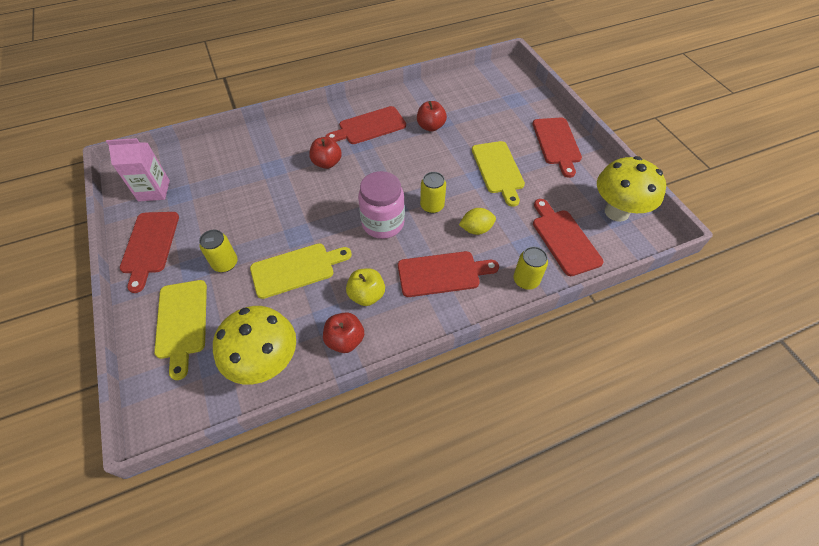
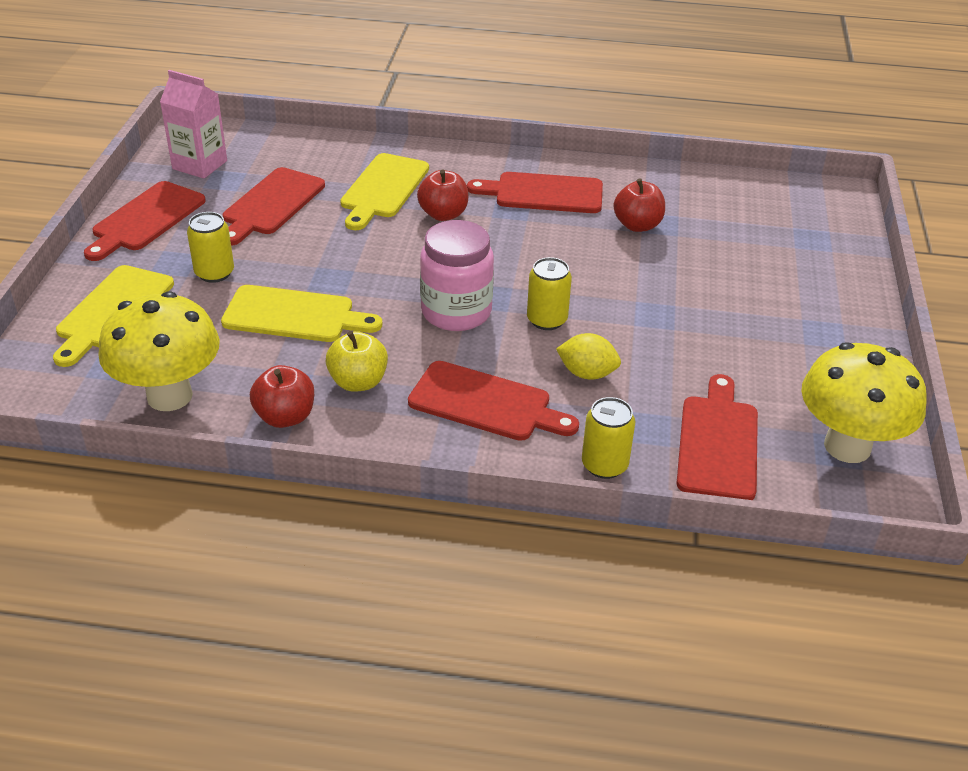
camera: 30 degrees right, 15 degrees down
(498, 170) = (694, 316): yellow cutting board -> yellow cutting board (383, 189)
(557, 143) = (830, 320): red cutting board -> red cutting board (271, 204)

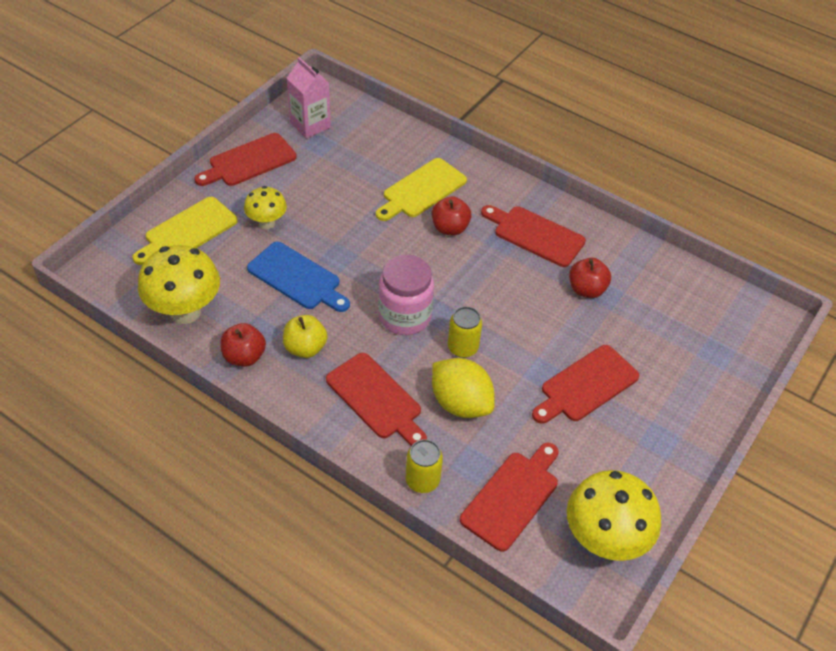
camera: 25 degrees right, 10 degrees up
(214, 273) = (267, 223): yellow can -> yellow mushroom
(271, 204) = (337, 177): red cutting board -> red cutting board (586, 385)
(294, 315) = (297, 278): yellow cutting board -> blue cutting board
(587, 373) = (460, 403): yellow lemon -> yellow lemon, size x1.60

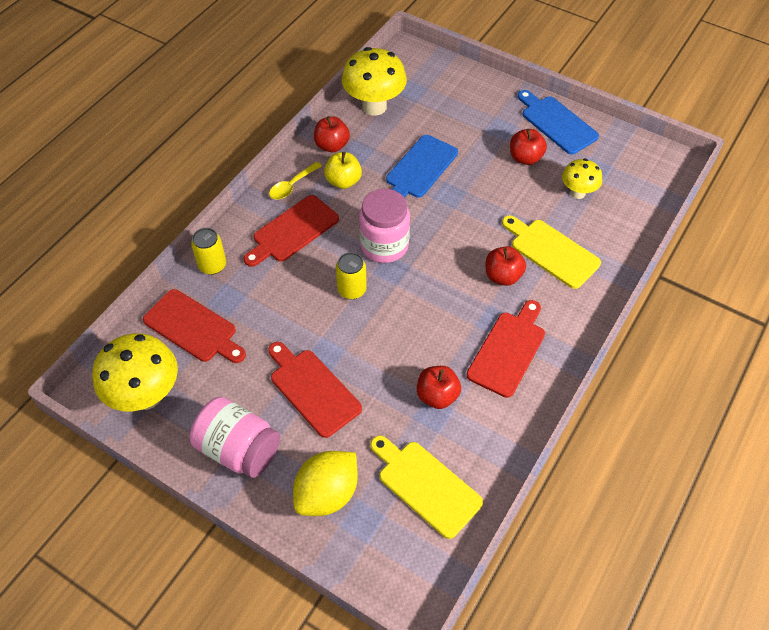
camera: 90 degrees right, 5 degrees up
(188, 231) = (461, 96): yellow cutting board -> yellow cutting board (426, 485)
(249, 161) = (556, 123): red cutting board -> blue cutting board
(267, 223) = (481, 143): yellow mushroom -> yellow mushroom (577, 193)
(295, 192) = (525, 158): none -> red apple
(304, 398) = (292, 185): none -> yellow spoon
(310, 125) = (621, 160): pink carton -> none
(460, 403) = (289, 289): yellow lemon -> yellow lemon (327, 493)
(658, 449) = (239, 449): none -> pink jar

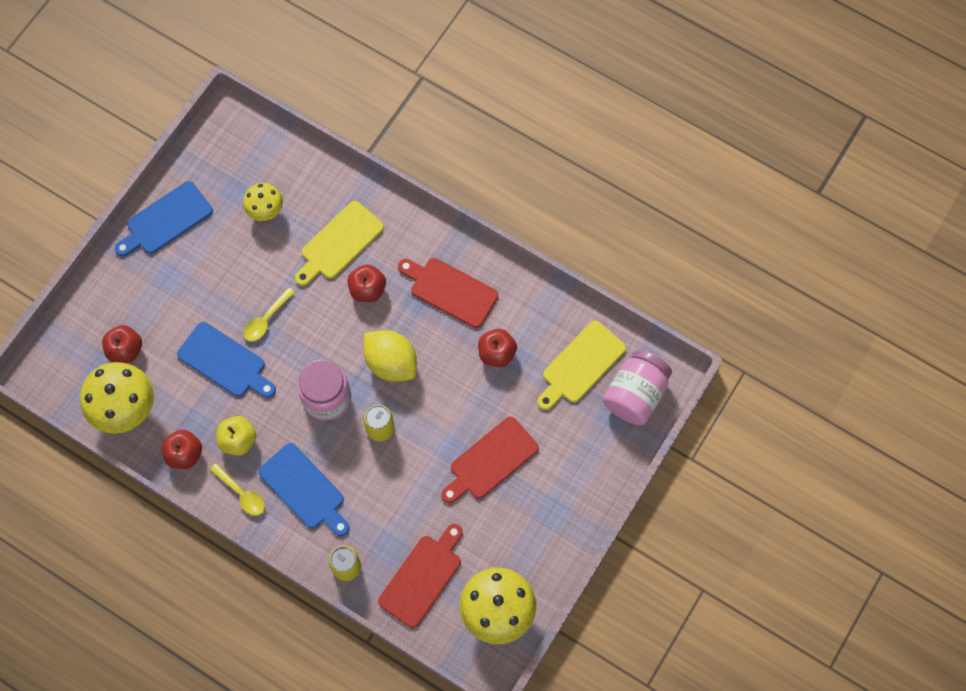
camera: 90 degrees left, 15 degrees up
(239, 449) = (550, 521): pink jar -> pink jar (635, 394)
(293, 231) = (304, 489): red cutting board -> blue cutting board
(327, 493) = (590, 444): yellow lemon -> yellow lemon (391, 363)
(464, 197) = (266, 319): none -> yellow spoon
(525, 158) = (215, 256): red apple -> red apple (125, 350)

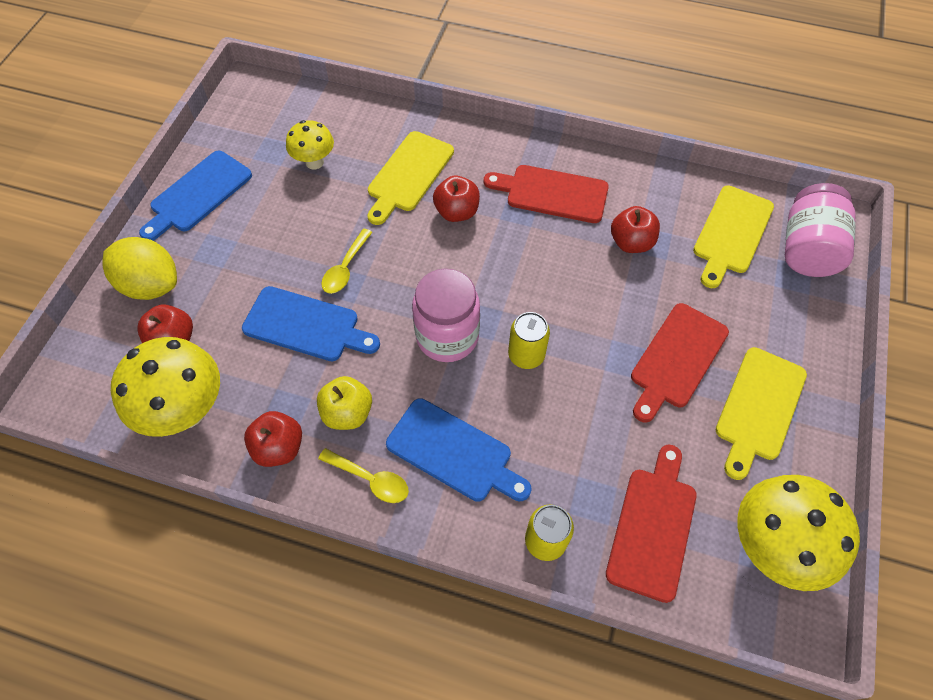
camera: 15 degrees left, 10 degrees down
(391, 363) = (512, 280): yellow lemon -> yellow lemon (151, 285)
(534, 514) = (759, 408): none -> yellow cutting board

